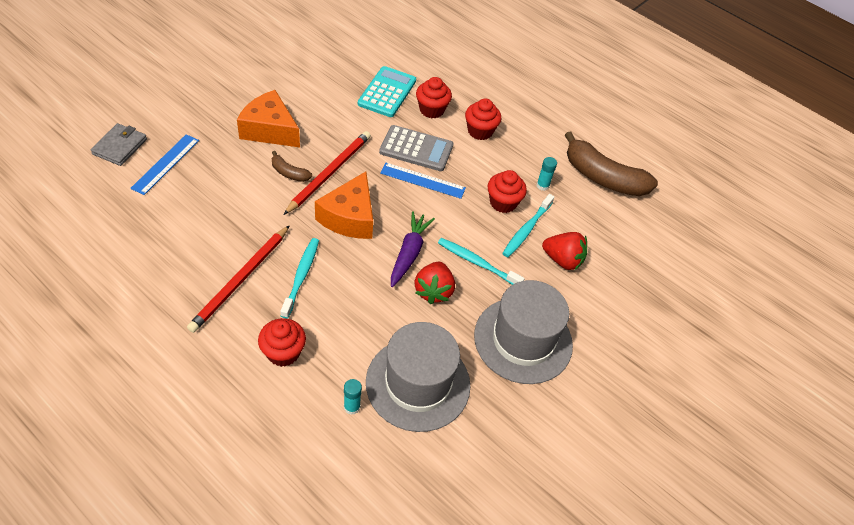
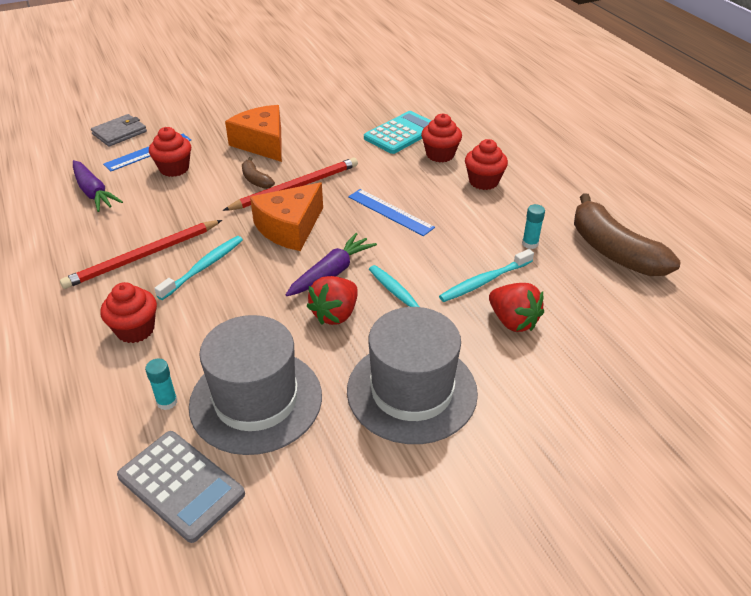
camera: 30 degrees right, 10 degrees down
(145, 223) = (94, 193): none -> purple carrot
(416, 149) = (401, 184): grey calculator -> grey calculator (181, 485)
(503, 203) = (471, 250): red cupcake -> red cupcake (174, 169)

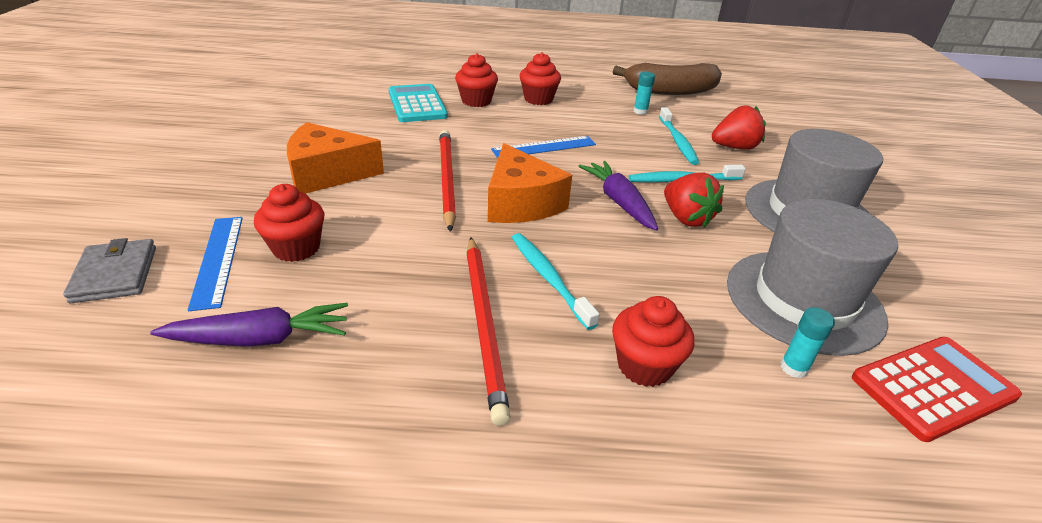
camera: 65 degrees left, 5 degrees down
(181, 485) = (933, 387): grey calculator -> red calculator
(256, 180) = (401, 198): brown banana -> none

